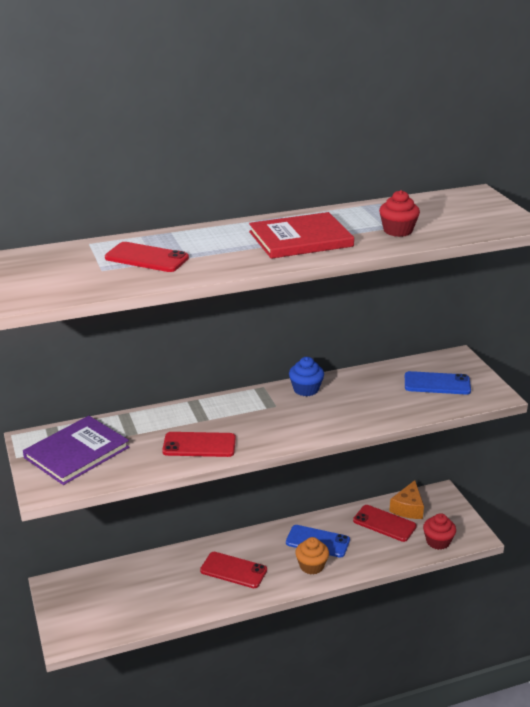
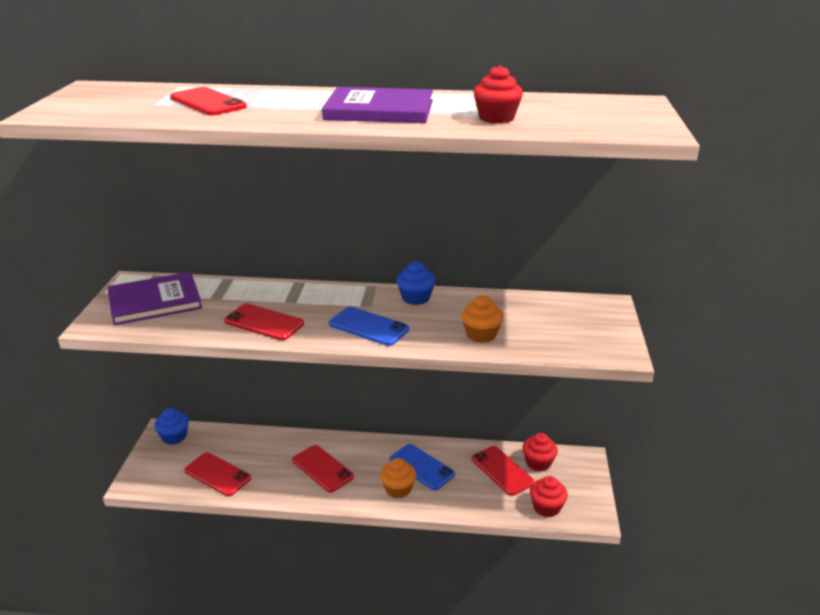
camera: 25 degrees right, 0 degrees up
(68, 587) = (174, 436): none -> blue cupcake
(141, 607) = (217, 474): none -> red phone
(300, 239) = (379, 110): red book -> purple book
(385, 407) = (481, 334): none -> orange cupcake
(408, 508) = (538, 463): orange cheese -> red cupcake
(437, 384) = (561, 325): blue phone -> blue phone (368, 327)

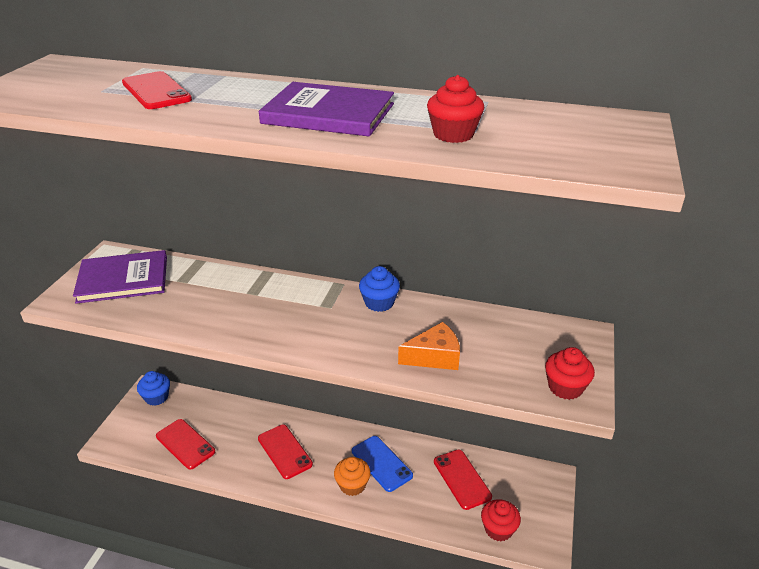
camera: 10 degrees right, 5 degrees up
(264, 322) = (218, 316): red phone -> none
(368, 327) = (320, 333): blue phone -> none
(481, 334) = (434, 357): orange cupcake -> orange cheese
(538, 463) = (501, 475): red cupcake -> red cupcake (565, 387)

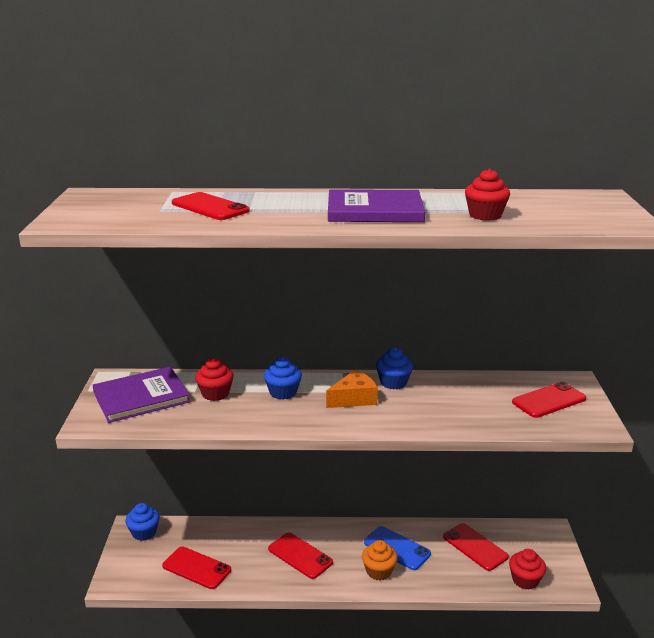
camera: 15 degrees left, 10 degrees down
(259, 296) = (283, 392): none -> blue cupcake
(434, 357) = (465, 415): orange cheese -> orange cheese (354, 399)
(540, 355) = (549, 400): none -> red phone
(565, 387) = (581, 420): red cupcake -> red cupcake (215, 393)

